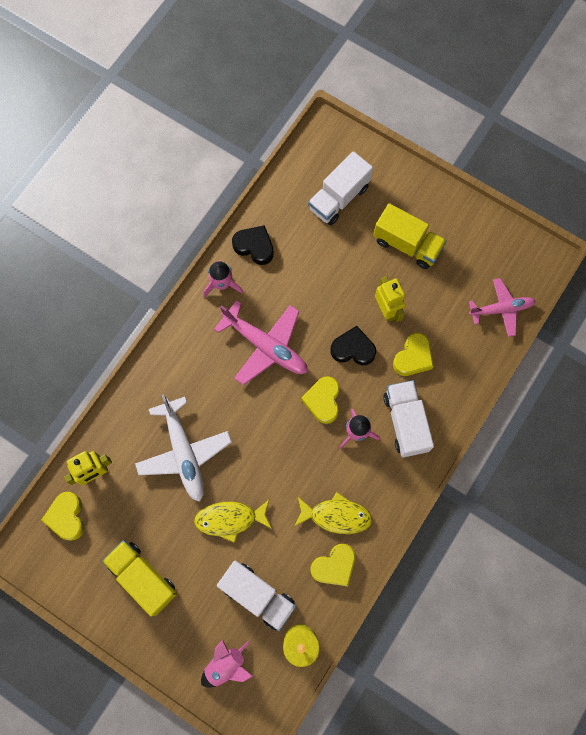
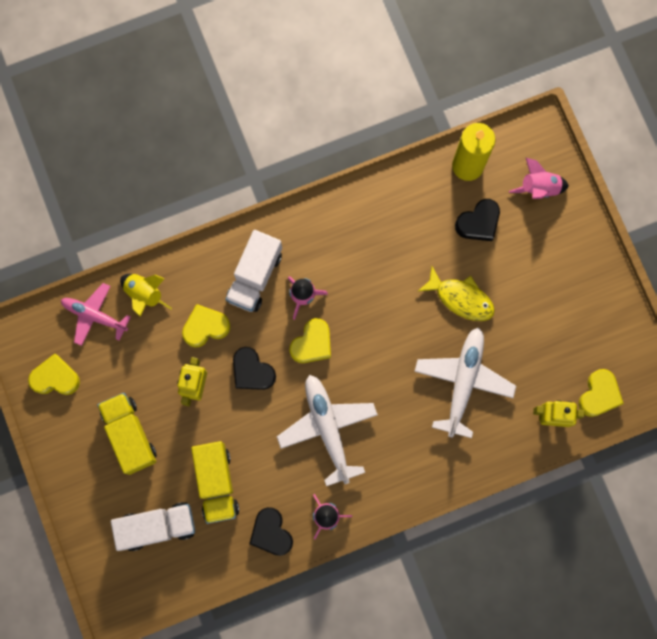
camera: 145 degrees left, 5 degrees up
(143, 578) = (564, 300): yellow truck -> yellow truck (216, 483)
(257, 595) = (478, 223): white truck -> black heart
(265, 346) = (328, 429): pink plane -> white plane
(334, 566) = (400, 203): yellow heart -> yellow heart (55, 378)
(336, 516) = (370, 240): yellow fish -> none
(478, 350) = (144, 294): none -> yellow rocket

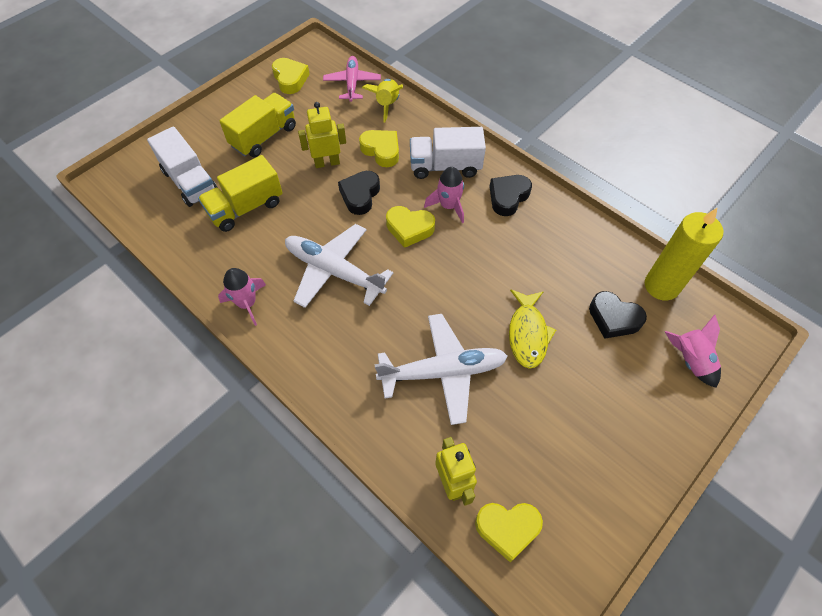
camera: 65 degrees right, 20 degrees down
(271, 533) = (214, 265): black heart -> black heart (508, 197)
(328, 429) = (334, 271): white plane -> white plane turned 105 degrees counterclockwise

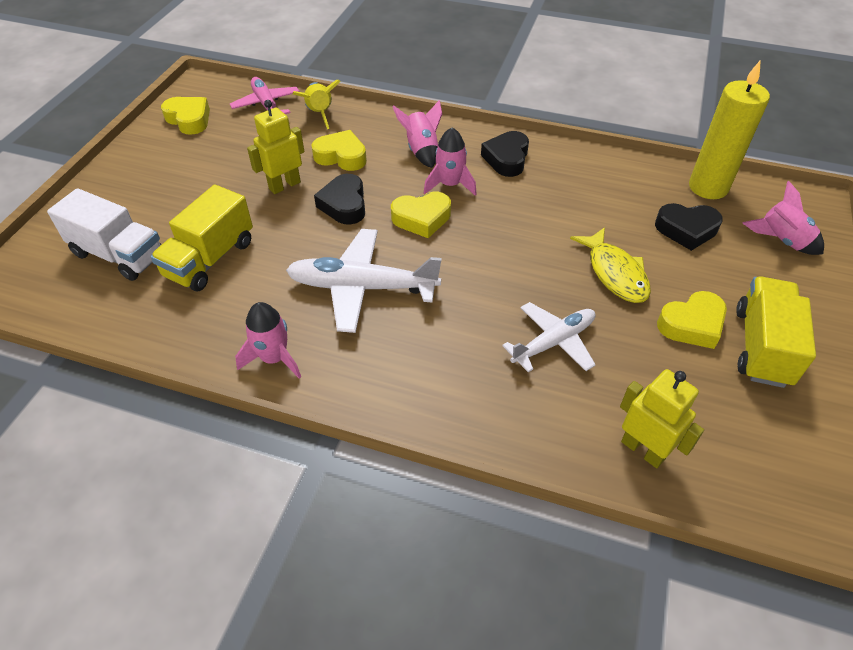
camera: 25 degrees left, 10 degrees down
(264, 137) = (190, 182): yellow truck -> yellow truck (762, 346)
(442, 372) = (553, 342): white plane -> white plane, size x0.66
(445, 166) = (421, 151): white truck -> pink rocket
(507, 528) = (733, 470): yellow heart -> yellow heart (692, 325)

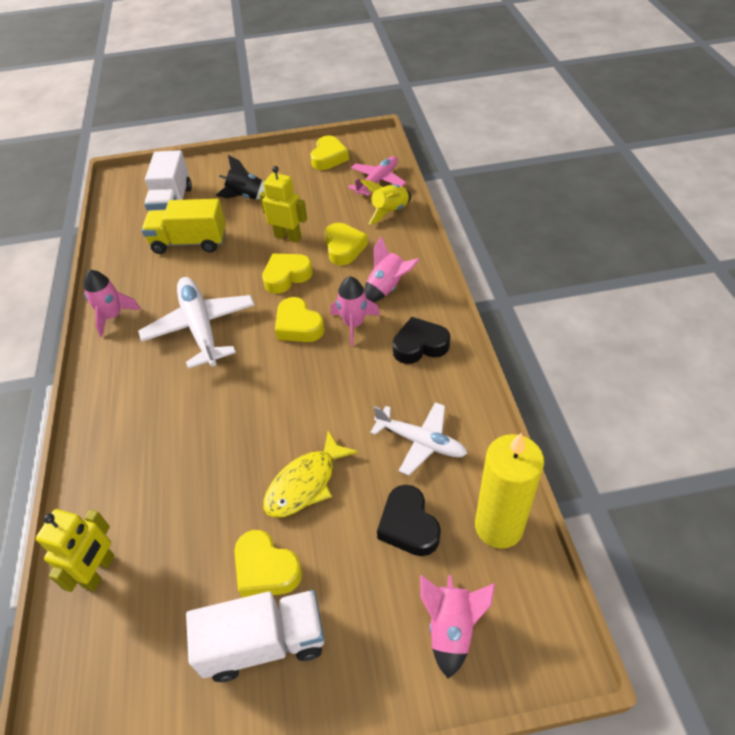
camera: 65 degrees right, 0 degrees up
(181, 194) = (246, 196): none -> black rocket
(344, 204) = (286, 276): black heart -> yellow heart
(553, 342) = (194, 467): white plane -> white plane (420, 441)
(762, 346) = (264, 643): yellow truck -> white truck

